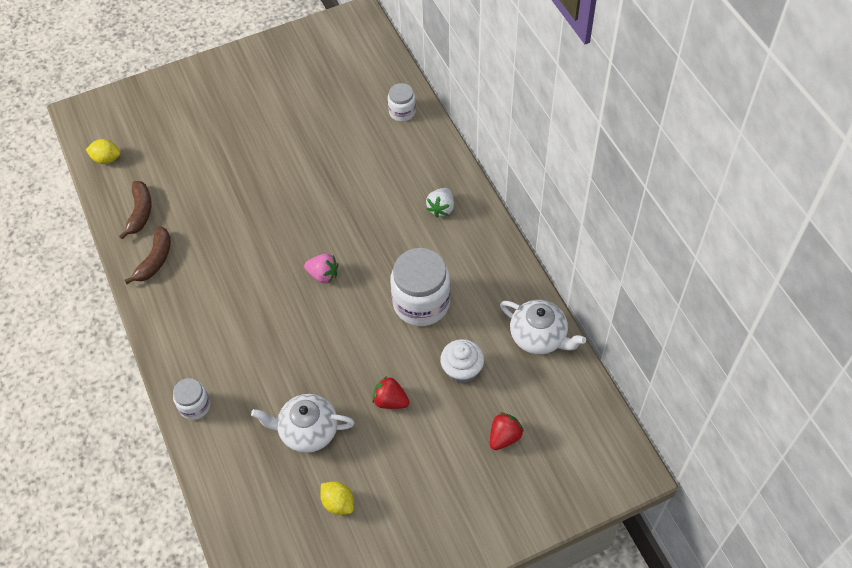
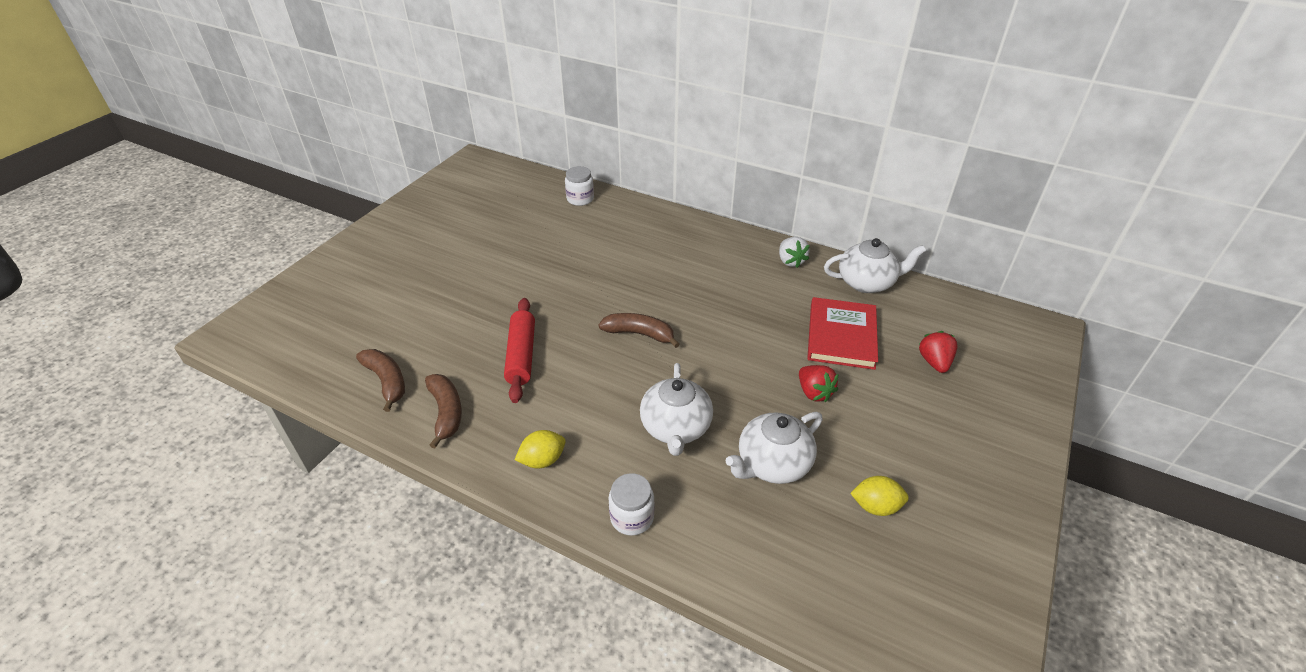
camera: 40 degrees left, 15 degrees down
(106, 159) = (299, 356): yellow lemon -> yellow lemon (542, 460)
(233, 243) = (521, 355): none -> red rolling pin
(275, 364) = (675, 428): none -> white teapot
(323, 275) = (639, 334): pink strawberry -> brown banana
(390, 401) = (814, 392): red strawberry -> red strawberry turned 105 degrees counterclockwise
(421, 303) = (750, 309): white jar -> none
(441, 208) = (687, 242): white strawberry -> white strawberry (790, 261)
(462, 370) = (841, 336): white cupcake -> red book

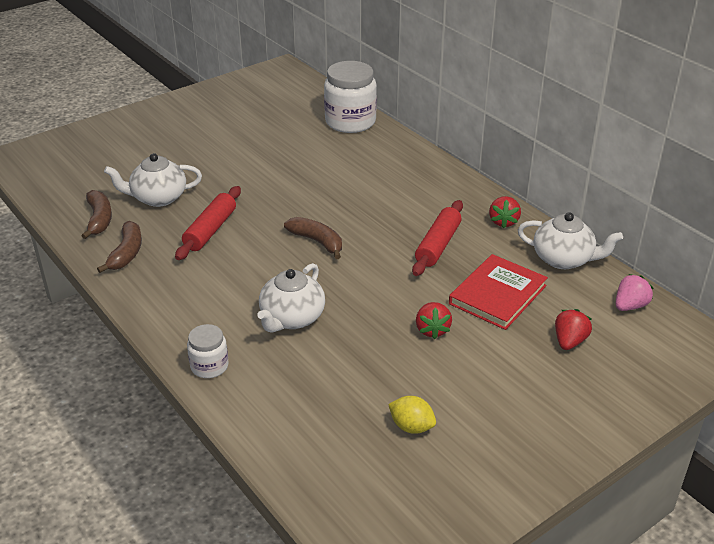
camera: 25 degrees right, 5 degrees down
(542, 460) = (173, 307): yellow lemon -> none
(580, 199) = (350, 122): white jar -> white jar, size x1.88
(753, 302) = (438, 245): none -> red rolling pin
(772, 464) = (350, 368): white teapot -> white teapot (158, 198)
(790, 261) = (503, 222): white strawberry -> red strawberry
(952, 310) = (630, 306): none -> pink strawberry

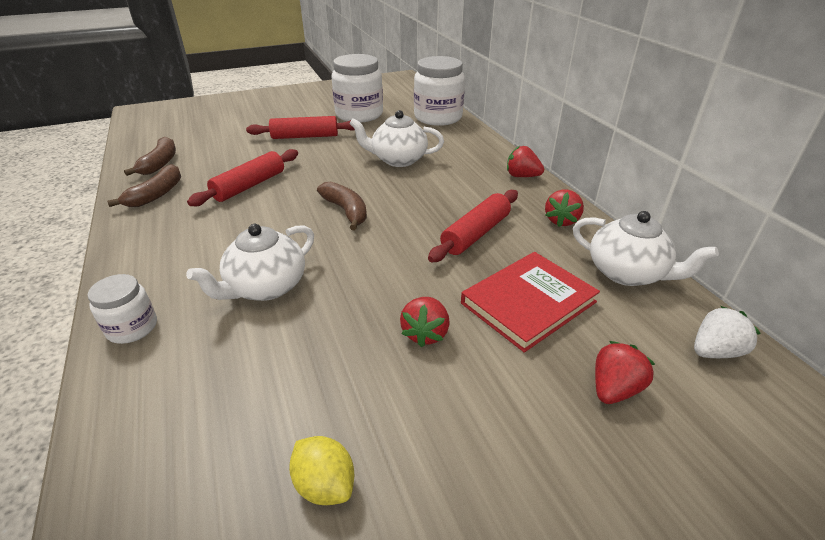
camera: 15 degrees right, 0 degrees up
(158, 198) = (225, 153): white teapot -> white teapot (398, 160)
(226, 165) = (305, 136): none -> red rolling pin
(266, 129) = (359, 114): none -> white jar
(457, 182) = (522, 176): none -> red strawberry
(630, 306) = (714, 351): pink strawberry -> white strawberry

